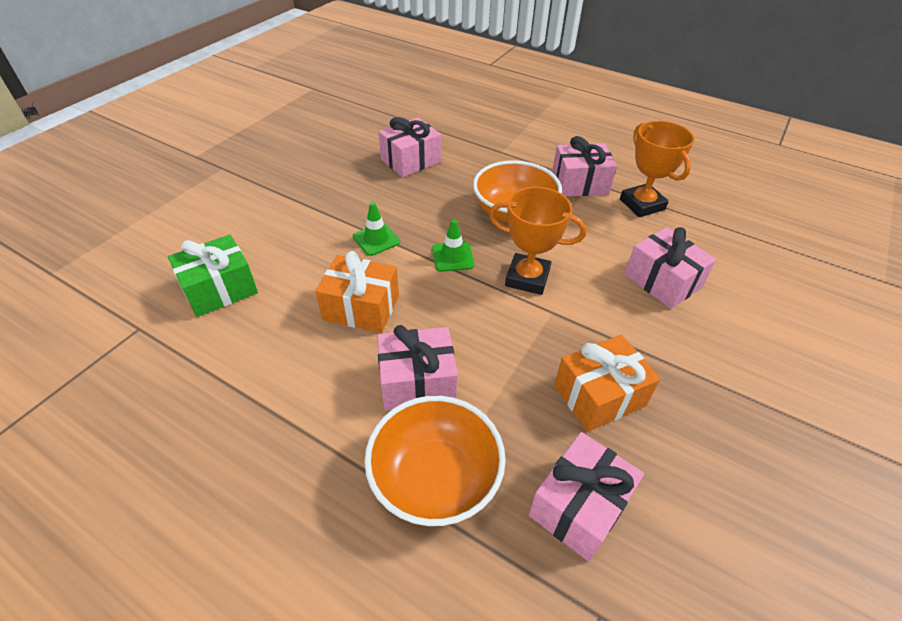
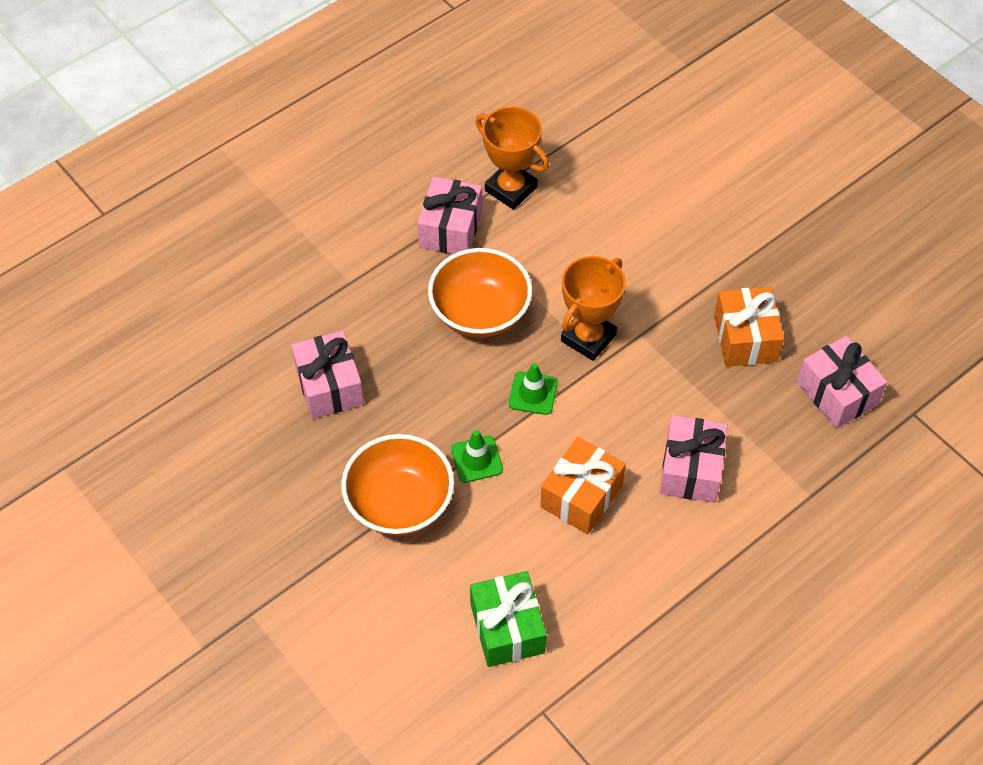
camera: 70 degrees left, 10 degrees up
(435, 479) = (790, 481): orange bowl -> orange bowl (399, 503)
(642, 204) = (511, 189): orange trophy -> orange trophy turned 45 degrees clockwise
(662, 281) = (630, 229): pink gift -> none

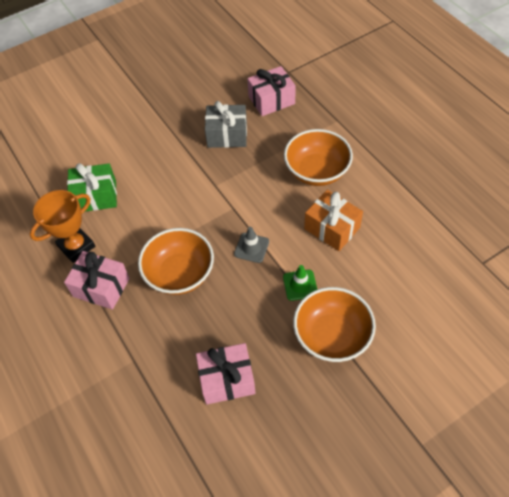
camera: 80 degrees left, 0 degrees up
(507, 628) = (427, 277): green gift -> green gift (96, 196)
(533, 393) = (251, 248): green traffic cone -> grey traffic cone
(588, 338) = (212, 213): orange trophy -> none
(691, 469) = (316, 171): pink gift -> orange bowl
(745, 338) = (227, 135): orange gift -> grey gift

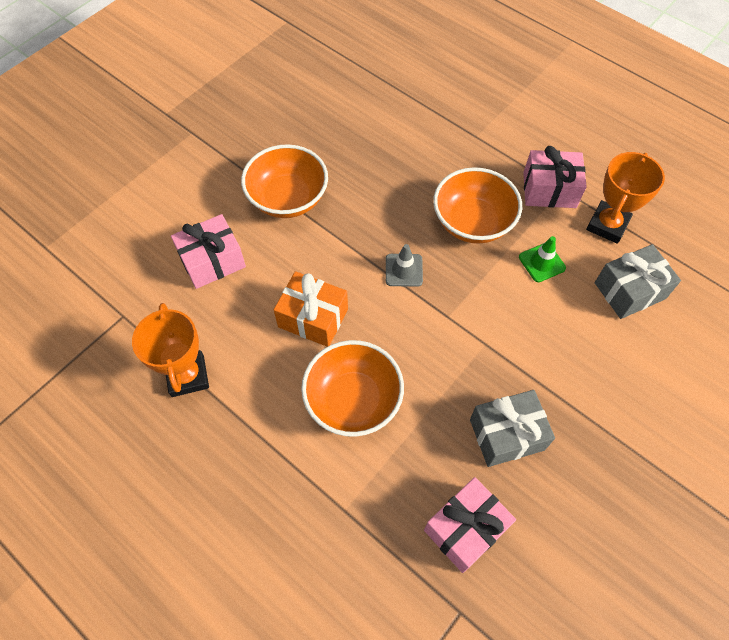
camera: 160 degrees right, 5 degrees up
(96, 196) = (629, 291): green gift -> grey gift
(227, 379) = (379, 140): pink gift -> pink gift (212, 261)
(300, 285) = (334, 241): green traffic cone -> green traffic cone (542, 262)
(430, 209) = (188, 376): none -> orange trophy

